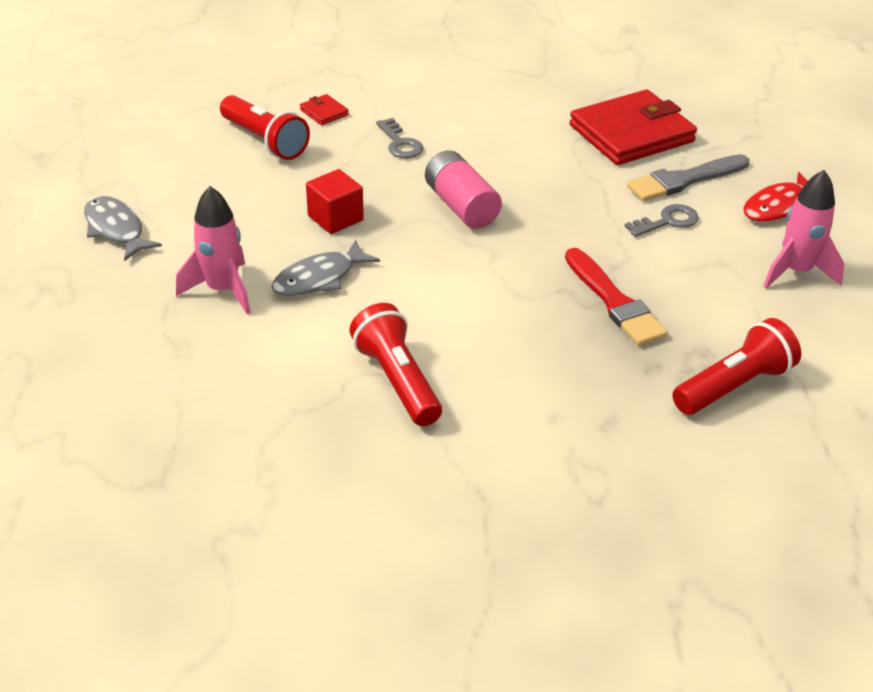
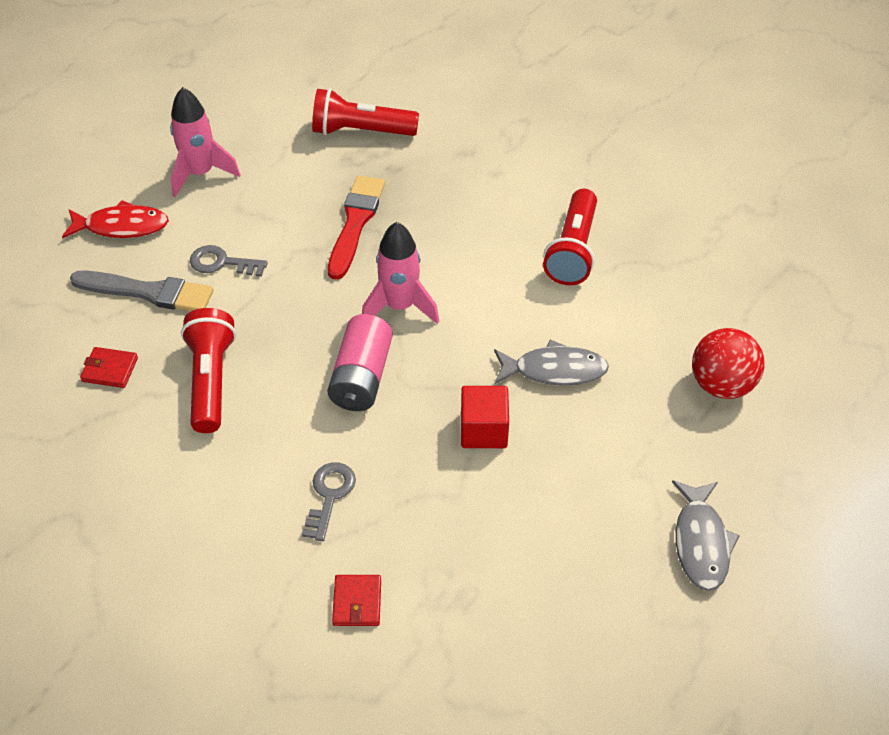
camera: 140 degrees left, 10 degrees up
(165, 335) = (721, 385): none -> red ball
(222, 290) = (645, 405): pink rocket -> pink rocket (400, 306)
(265, 141) = (461, 591): red flashlight -> red flashlight (211, 380)
(631, 134) = (110, 369): red wallet -> red wallet, size x0.40

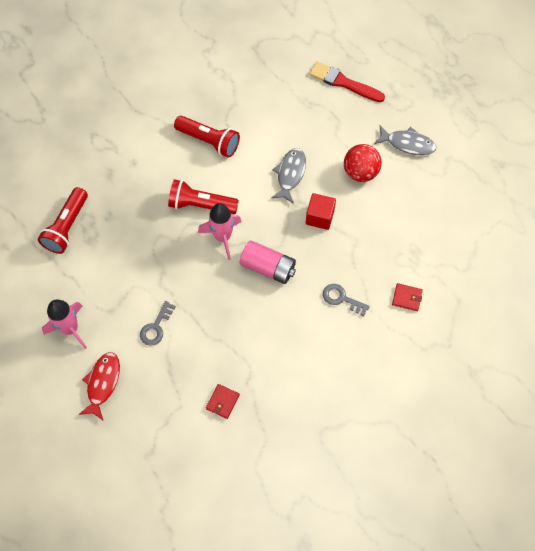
camera: 75 degrees left, 15 degrees up
(148, 292) = (166, 373): grey brush -> none
(211, 380) = (247, 346): red flashlight -> red flashlight (201, 205)
(355, 223) = (148, 246): red brush -> red brush (343, 82)
(721, 385) = (321, 104): red ball -> red ball (360, 172)

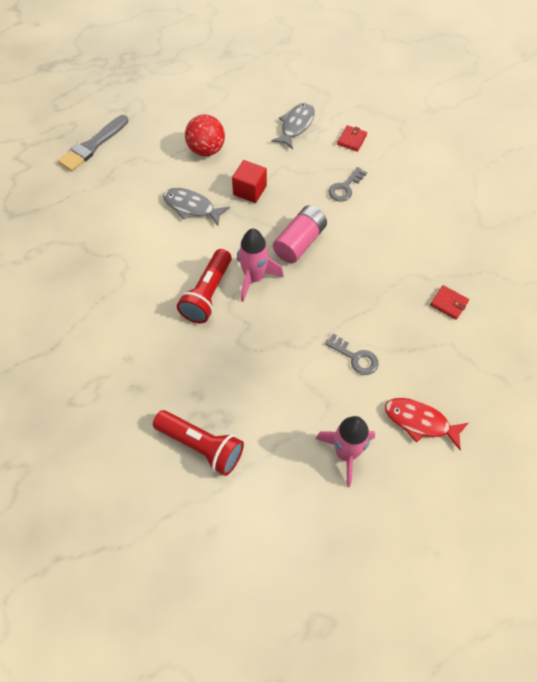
camera: 80 degrees left, 5 degrees down
(209, 141) = (124, 275): red flashlight -> none
(343, 82) = (93, 145): red brush -> grey brush
(407, 144) = (184, 110): grey fish -> grey fish (296, 125)

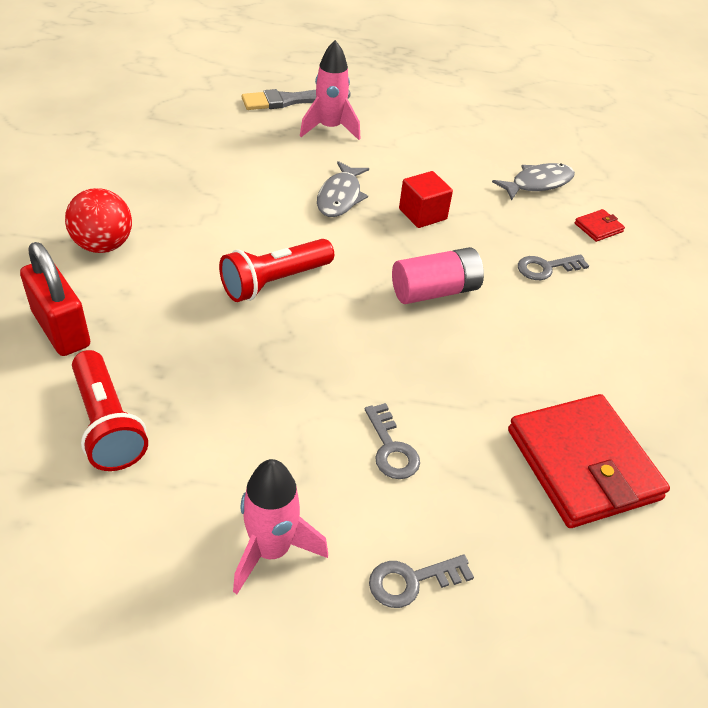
camera: 30 degrees right, 15 degrees down
(116, 408) = (61, 329): none -> red padlock
(191, 207) = (340, 197): grey fish -> grey fish turned 135 degrees counterclockwise
(206, 150) = (408, 157): red ball -> red ball (103, 245)
(254, 278) = (344, 296): pink rocket -> pink rocket (330, 128)
(420, 422) = (411, 581): red fish -> grey key
(448, 303) = (582, 464): red wallet -> red wallet, size x2.48

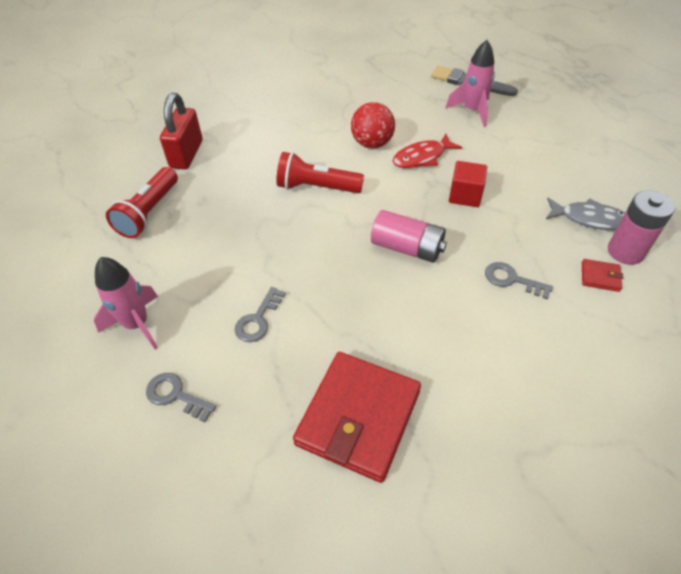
camera: 50 degrees right, 5 degrees up
(103, 245) = (256, 121): red ball -> red ball (372, 143)
(340, 197) = (422, 157): grey fish -> red fish
(590, 197) = (625, 251): none -> pink battery

